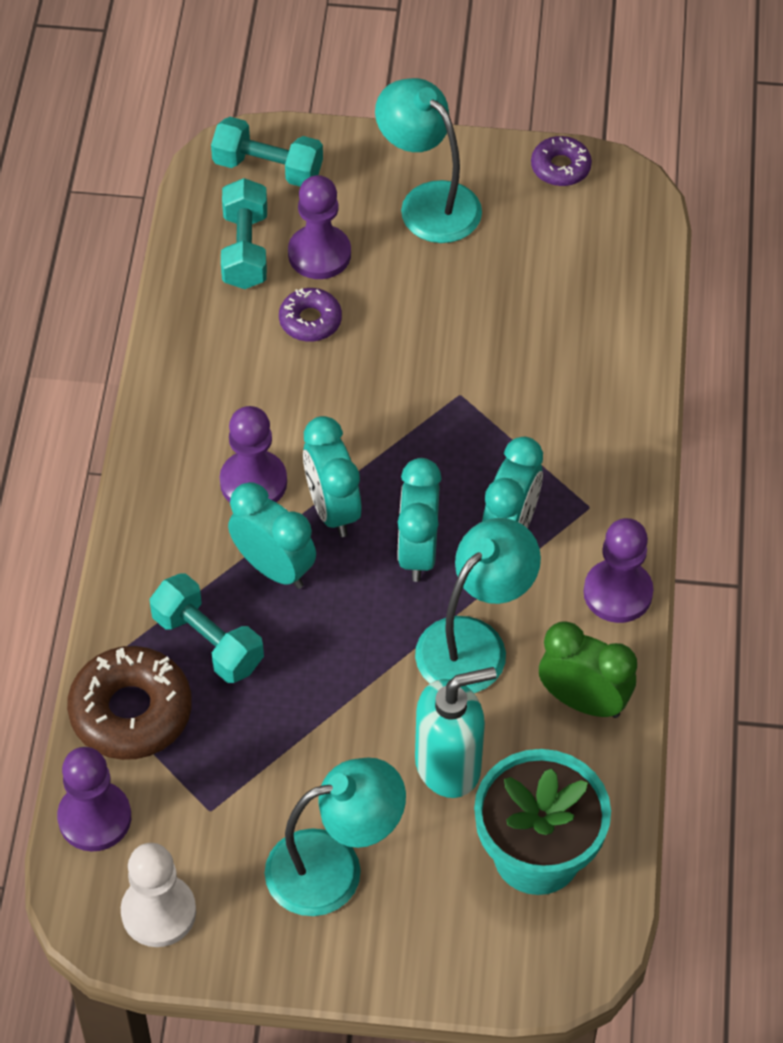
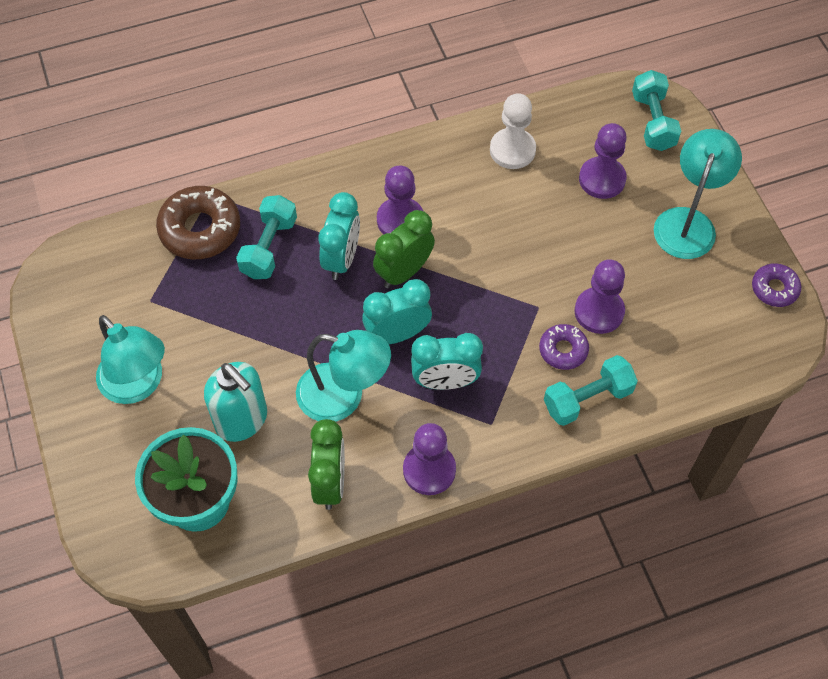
camera: 65 degrees right, 5 degrees up
(94, 818) = (118, 243): purple pawn -> purple pawn (599, 311)
(158, 912) = (68, 304): white pawn -> white pawn (512, 150)
(245, 249) = (579, 138): turquoise dumbbell -> turquoise dumbbell (587, 399)
(310, 320) = (545, 197): purple donut -> purple donut (563, 350)
(332, 509) = (404, 272): turquoise clock -> green clock

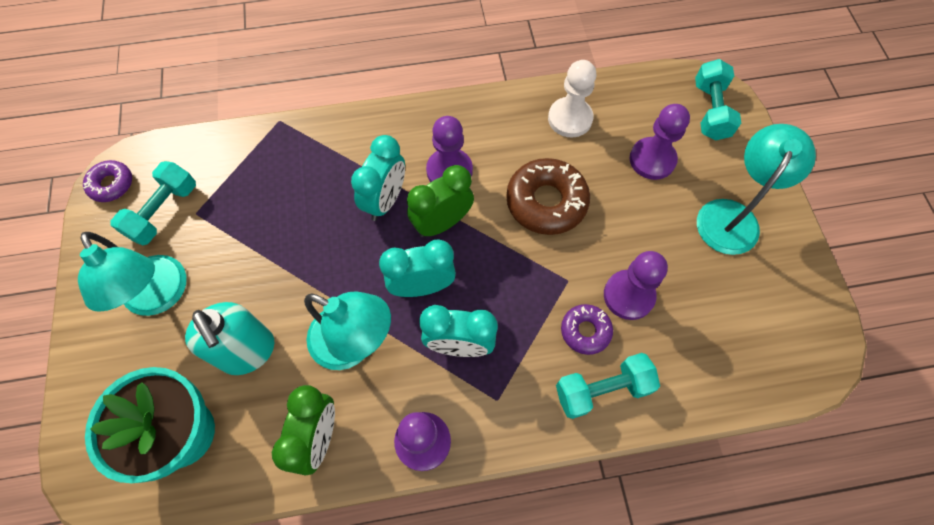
camera: 10 degrees right, 5 degrees up
(200, 229) = (260, 151): brown donut -> brown donut (546, 202)
(269, 247) = (319, 178): turquoise dumbbell -> turquoise dumbbell (163, 211)
(774, 289) = (814, 300): purple donut -> purple donut (111, 184)

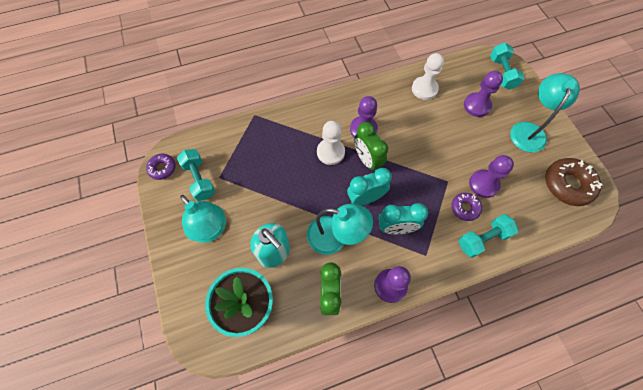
camera: 10 degrees left, 0 degrees up
(163, 211) = (199, 179): turquoise dumbbell -> turquoise dumbbell turned 45 degrees counterclockwise
(385, 200) = (330, 152): turquoise clock -> white pawn
(442, 223) = (367, 160): green clock -> green clock turned 75 degrees counterclockwise
(546, 202) = (423, 139): brown donut -> brown donut (567, 185)

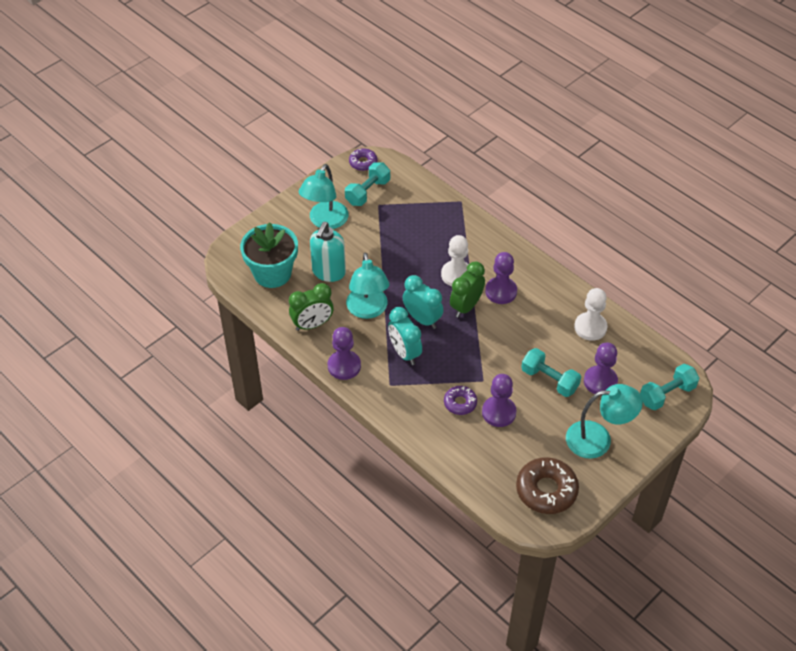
camera: 65 degrees right, 15 degrees down
(483, 239) = (433, 426): turquoise dumbbell -> turquoise dumbbell (549, 380)

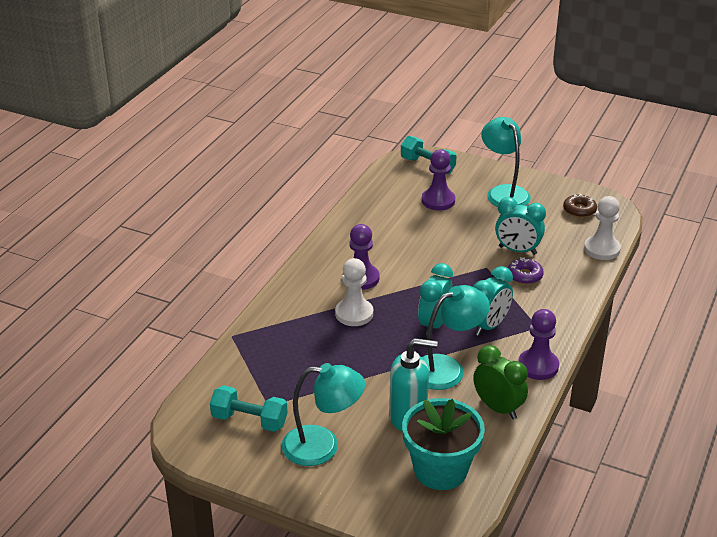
camera: 110 degrees left, 15 degrees down
(363, 162) = (193, 440): purple donut -> none
(466, 306) = (396, 297): green clock -> none
(499, 412) = (517, 250): purple pawn -> turquoise clock
(546, 490) = (579, 210): brown donut -> brown donut, size x0.57
(549, 380) = (457, 228): turquoise dumbbell -> none
(590, 327) = (375, 216): white pawn -> white pawn (602, 249)

